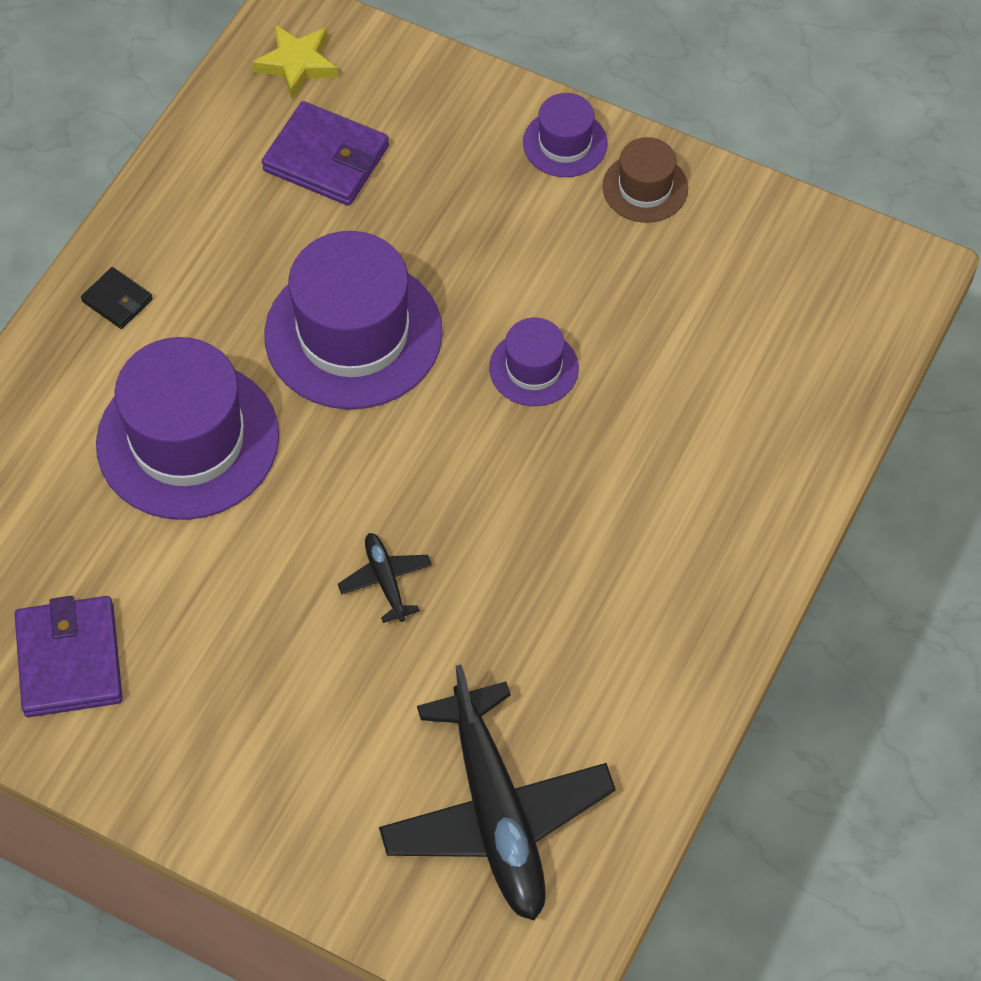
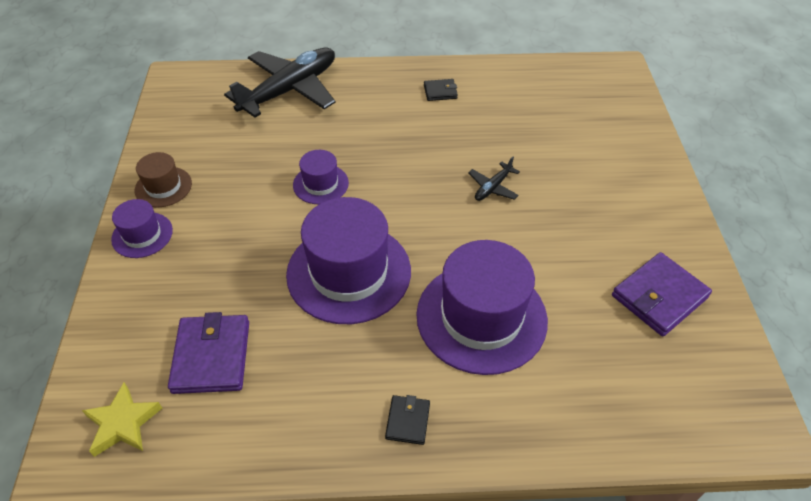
camera: 120 degrees left, 10 degrees down
(496, 814) = (568, 104): black plane -> black plane (290, 90)
(649, 632) = (440, 92): none -> black wallet

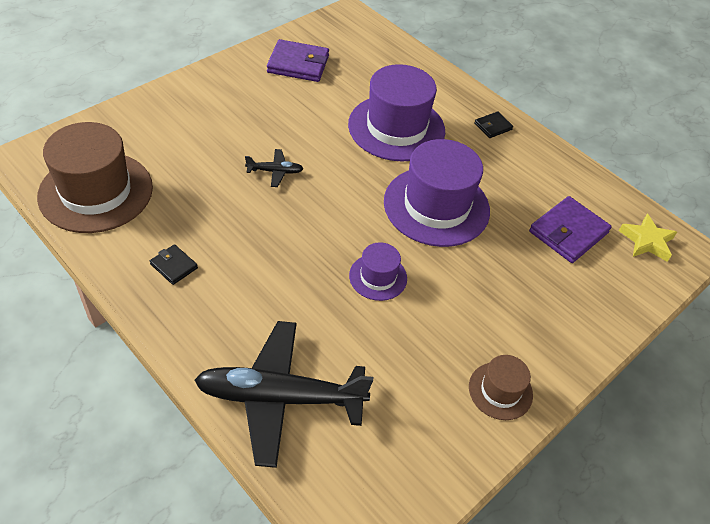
camera: 135 degrees left, 0 degrees up
(142, 235) = (552, 357): purple hat -> none
(551, 85) = (96, 192): none -> brown hat

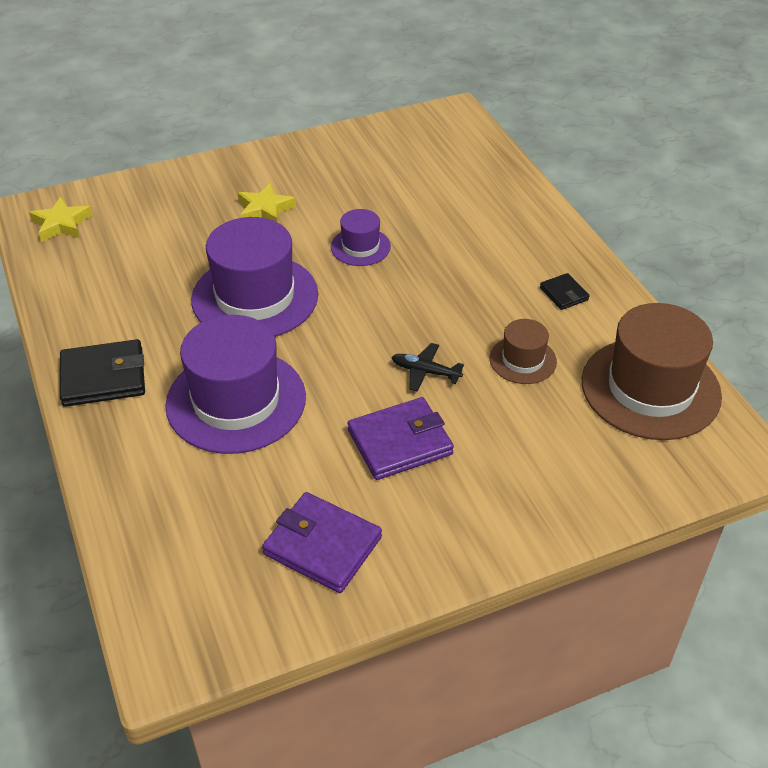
camera: 155 degrees left, 5 degrees down
(280, 397) = (487, 186): black plane -> none
(491, 301) = (265, 209): none -> yellow star
(493, 126) = (103, 377): black wallet -> black wallet, size x1.89
(500, 391) = (305, 157): brown hat -> brown hat (523, 360)
(568, 232) = (134, 246): purple wallet -> purple wallet (400, 442)

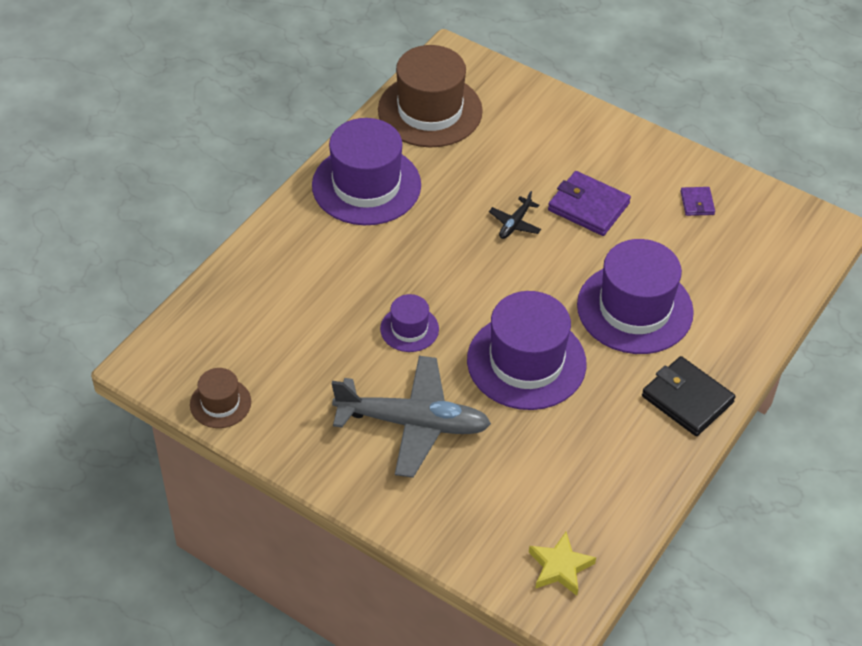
camera: 125 degrees left, 5 degrees up
(265, 209) = (413, 423): yellow star -> grey plane
(322, 545) = (697, 203): purple wallet -> purple wallet, size x0.53
(425, 372) = (515, 223): black plane -> black plane turned 45 degrees clockwise
(523, 360) = (458, 180): brown hat -> brown hat (220, 403)
(564, 294) = (366, 185): black wallet -> purple hat

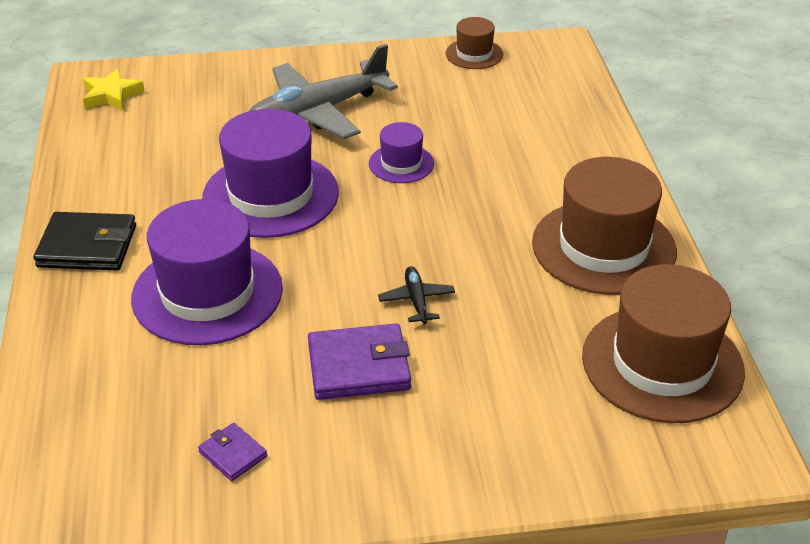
camera: 140 degrees right, 10 degrees down
(366, 185) = (603, 247): purple hat -> brown hat

